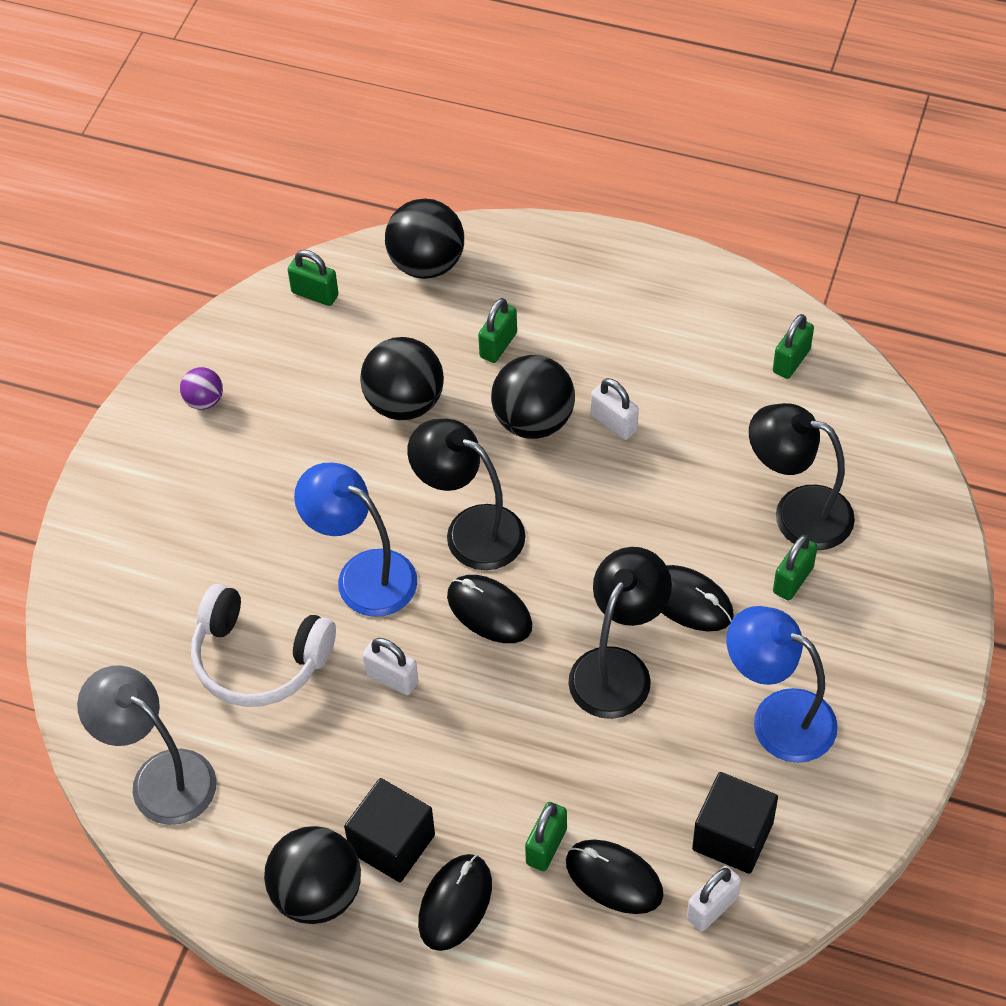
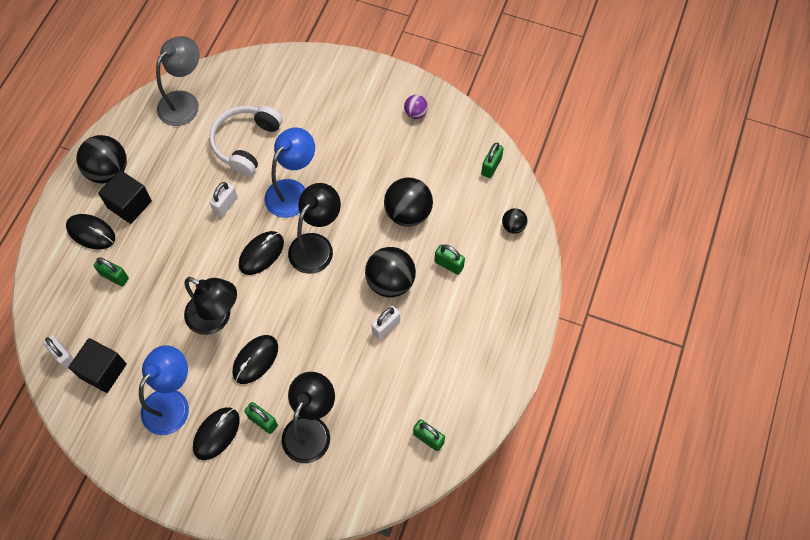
camera: 90 degrees right, 10 degrees up
(426, 264) = (513, 226): black ball -> black ball, size x0.52
(614, 878) = (90, 308): black mouse -> black mouse (216, 434)

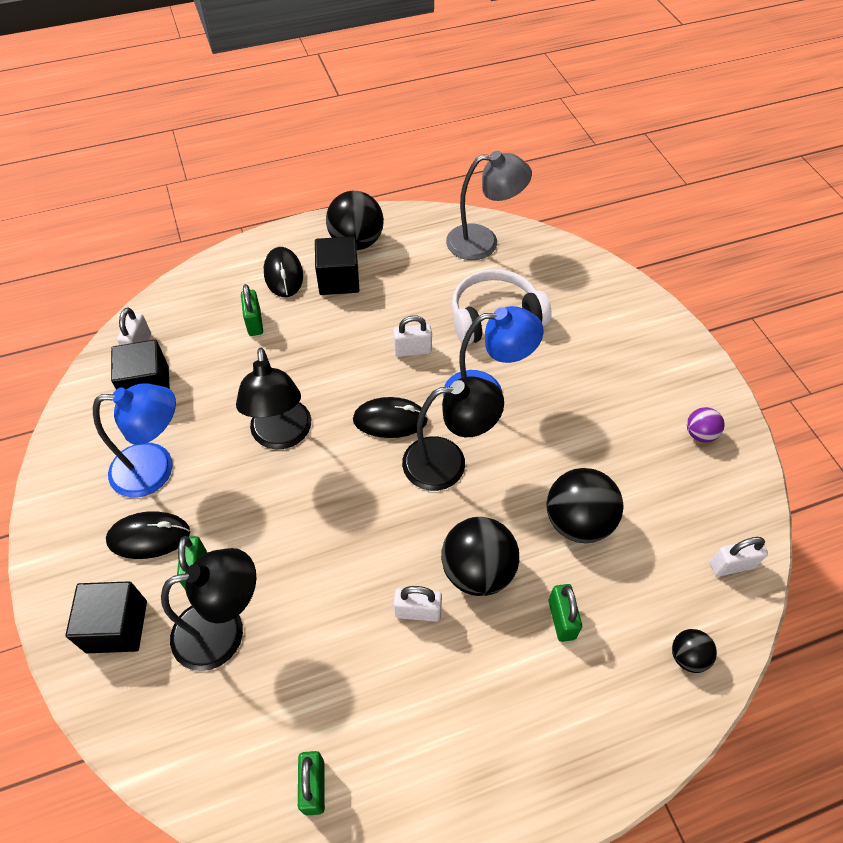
camera: 50 degrees right, 10 degrees down
(255, 360) = (264, 507): black mouse -> none
(259, 483) = (117, 626): none -> black cube
(491, 166) = (731, 565): green padlock -> white padlock

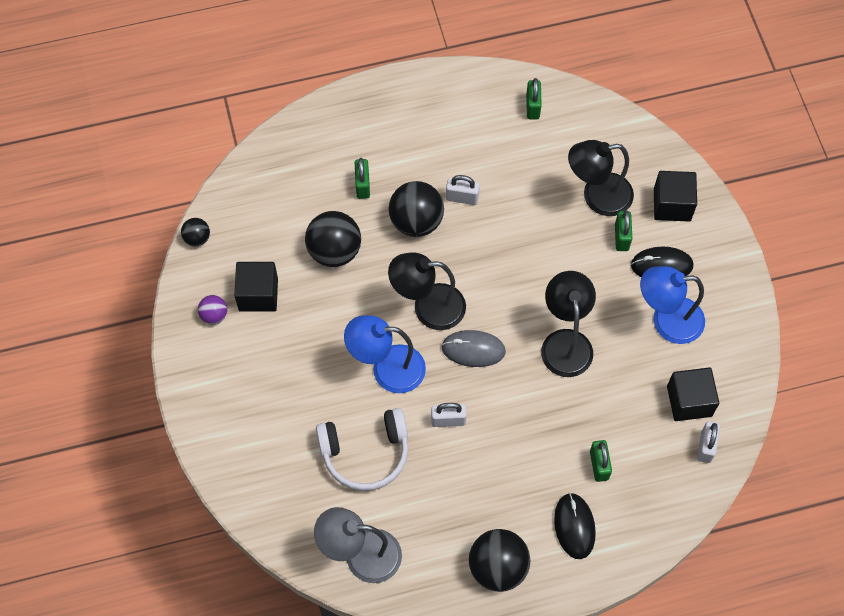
camera: 175 degrees left, 10 degrees up
(339, 280) = (517, 514): black cube -> black cube (258, 294)
(390, 420) = (473, 349): black mouse -> grey mouse
(688, 657) = (283, 156): black ball -> black ball (197, 238)
(731, 565) = (230, 211): white padlock -> none

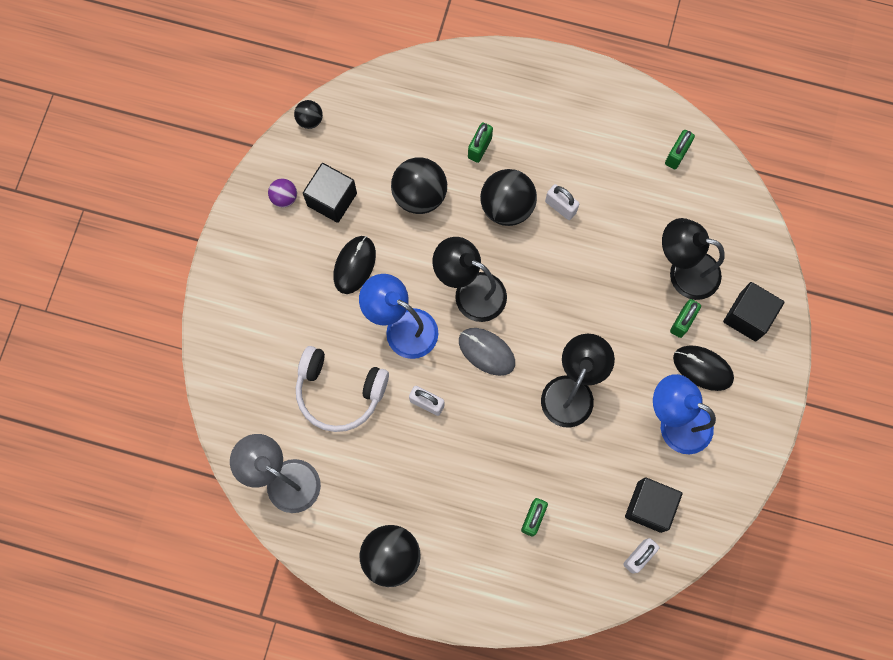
camera: 30 degrees right, 10 degrees up
(574, 526) = (478, 560): black mouse -> black mouse (354, 265)

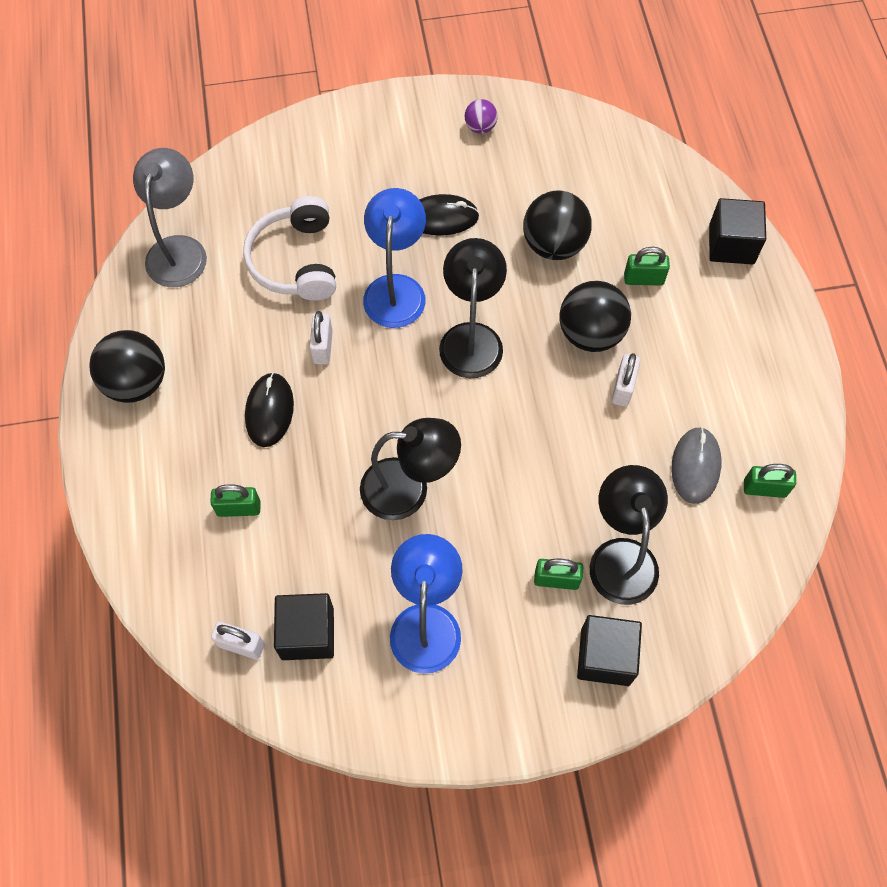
camera: 65 degrees right, 10 degrees down
(310, 120) = (577, 114): black ball -> none
(332, 199) = (502, 168): black cube -> black cube (731, 244)
(486, 352) = (410, 382): grey mouse -> grey mouse (695, 466)
(703, 368) = (510, 627): black mouse -> black mouse (269, 411)

